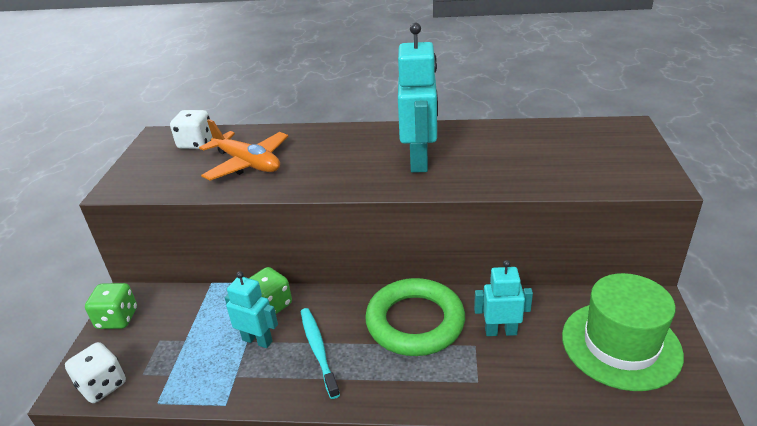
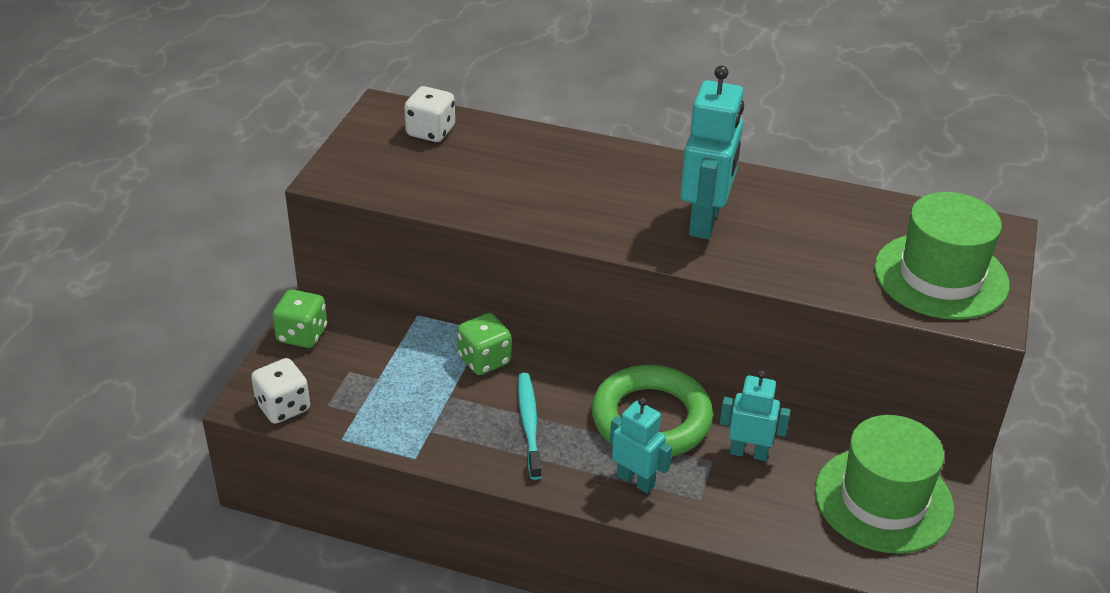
camera: 10 degrees right, 5 degrees up
(247, 163) = (491, 177): orange plane -> none
(257, 340) = (461, 397): turquoise robot -> turquoise robot (636, 480)
(608, 162) = (941, 276): none -> green hat

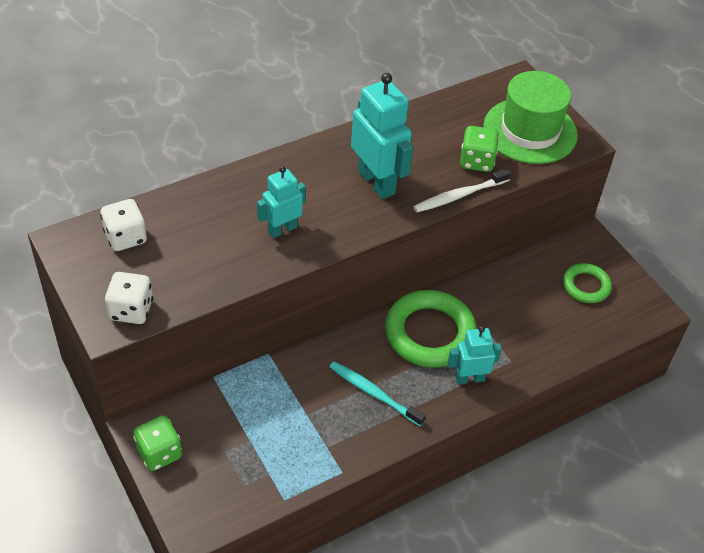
camera: 50 degrees left, 10 degrees up
(283, 407) = (219, 512): white dice -> white dice (131, 310)
(484, 360) = (294, 373): green dice -> green dice (476, 161)
(748, 452) = (499, 312): turquoise robot -> turquoise robot (282, 229)
(772, 279) = (459, 196): none -> white toothbrush
(883, 499) = (586, 286): green hat -> green ring

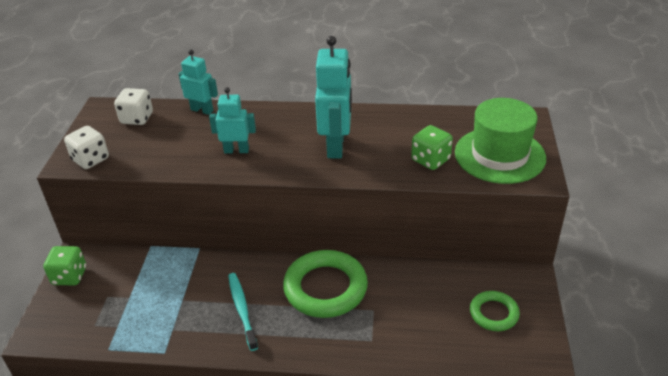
camera: 40 degrees right, 10 degrees down
(459, 196) = (391, 178): white toothbrush -> none
(469, 378) = (324, 336): turquoise robot -> turquoise robot (202, 110)

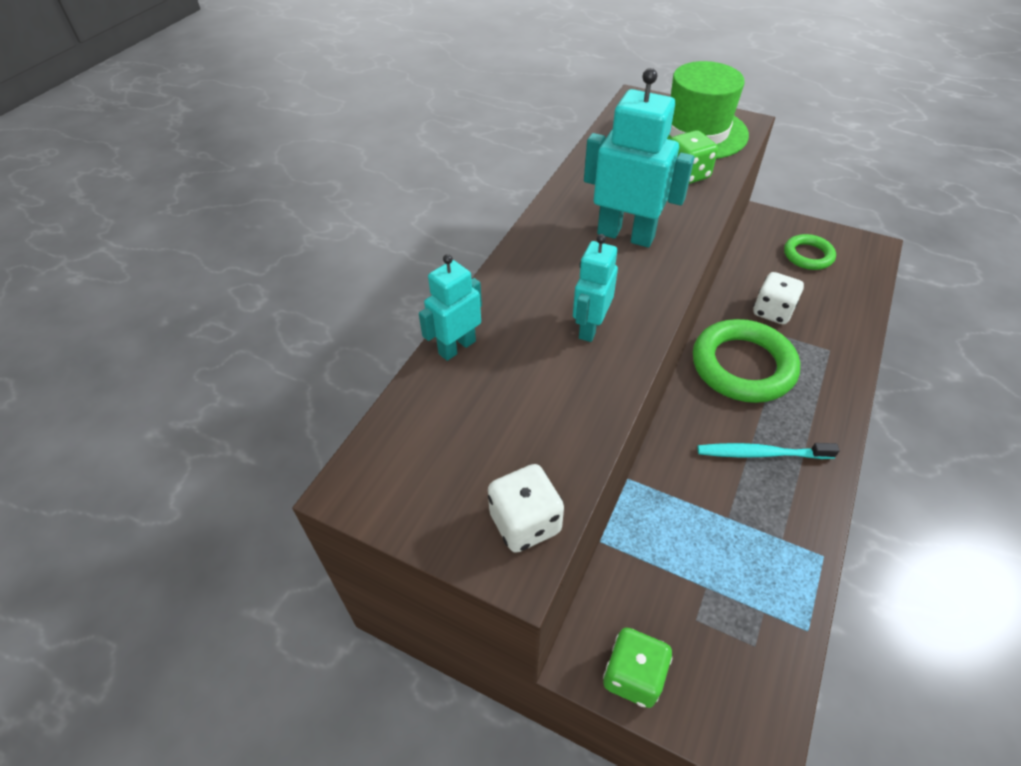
camera: 70 degrees left, 10 degrees up
(137, 118) = (428, 436): white dice -> white dice (772, 311)

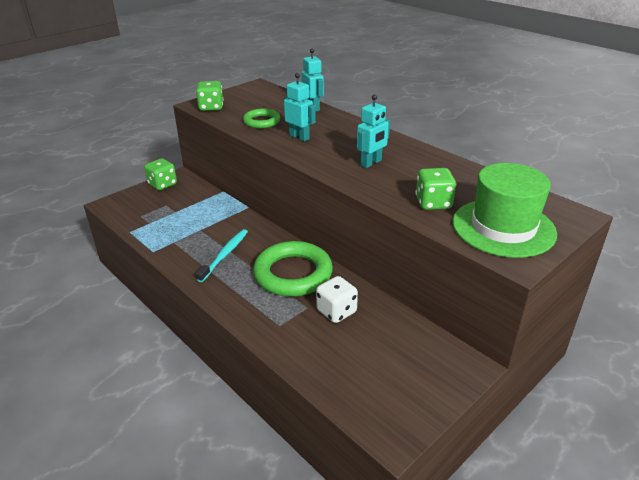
camera: 110 degrees right, 15 degrees down
(525, 523) = (211, 107): white dice -> green dice
(626, 235) = (371, 163): turquoise robot -> turquoise robot, size x0.61
(808, 255) = (398, 370): green ring -> green ring (262, 121)

